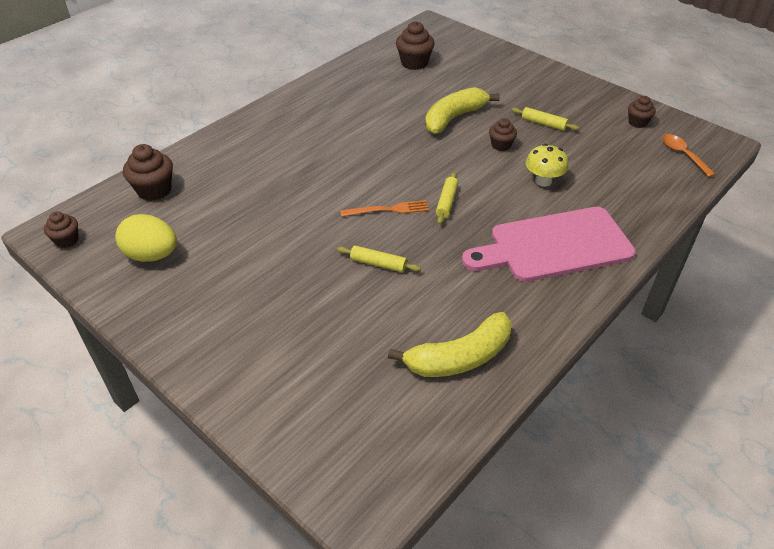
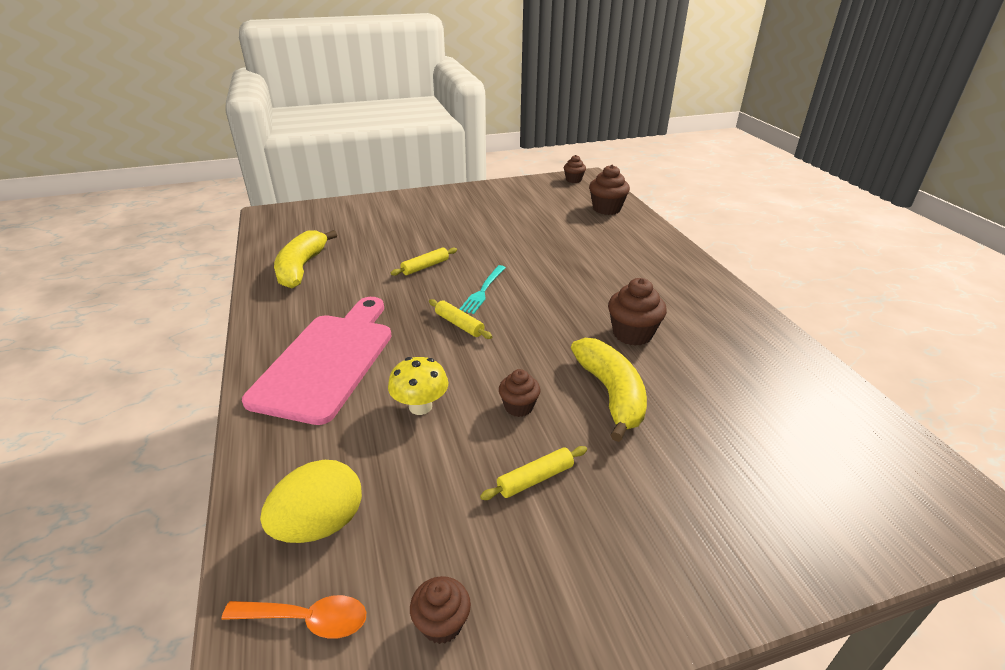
camera: 120 degrees right, 10 degrees down
(152, 255) = (531, 198): yellow egg -> yellow egg (320, 524)
(388, 210) = (483, 290): orange fork -> turquoise fork
(414, 63) = (793, 418): brown cupcake -> brown cupcake (632, 334)

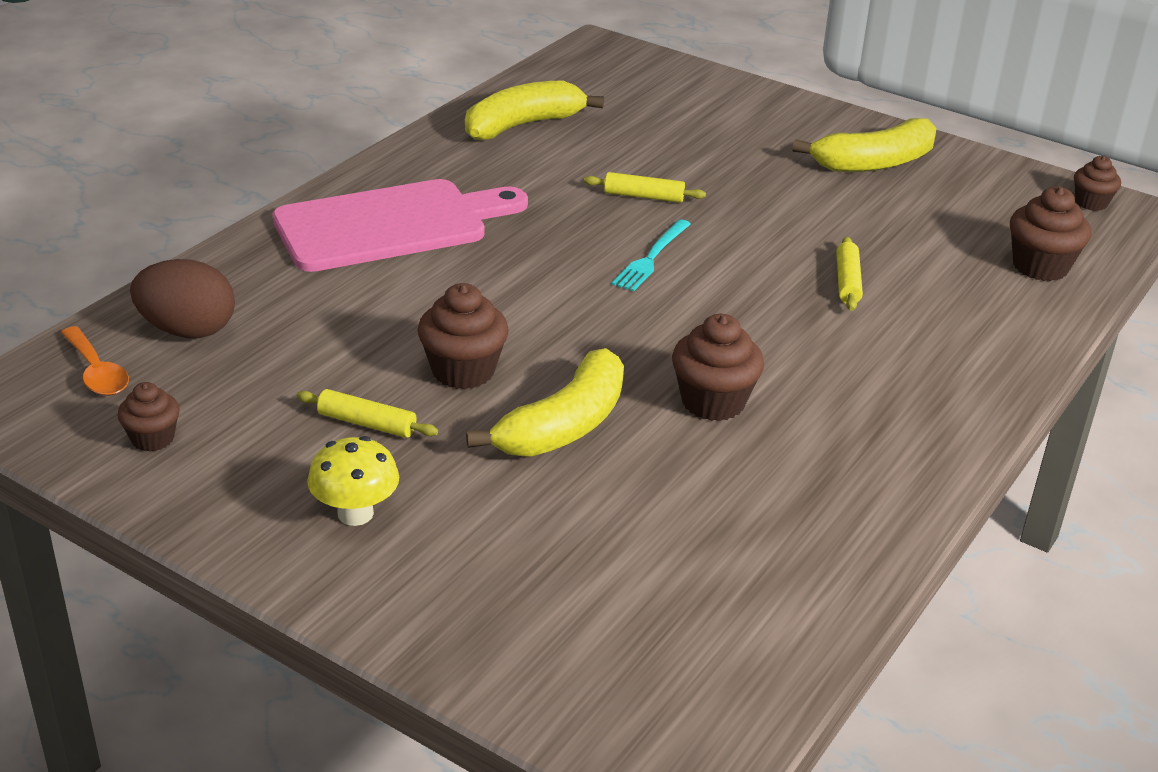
camera: 50 degrees right, 0 degrees up
(320, 524) = (188, 330): yellow egg -> brown egg
(420, 406) = (390, 311): yellow mushroom -> yellow mushroom (355, 513)
(459, 324) = (558, 272): yellow rolling pin -> yellow rolling pin (847, 282)
(483, 203) = (874, 163): none -> yellow banana
(483, 290) = (651, 257): turquoise fork -> turquoise fork turned 45 degrees counterclockwise
(518, 407) = (463, 371): brown cupcake -> brown cupcake, size x1.60

